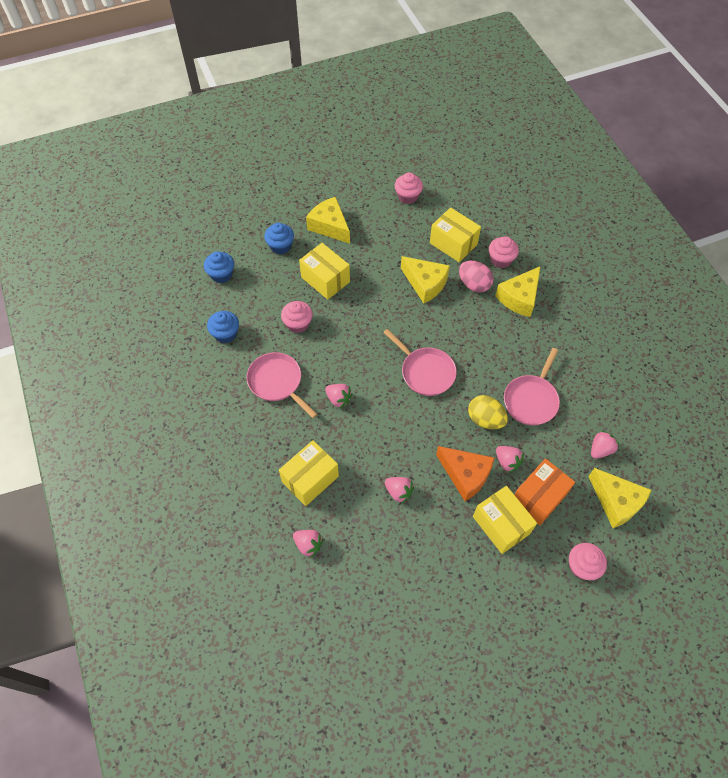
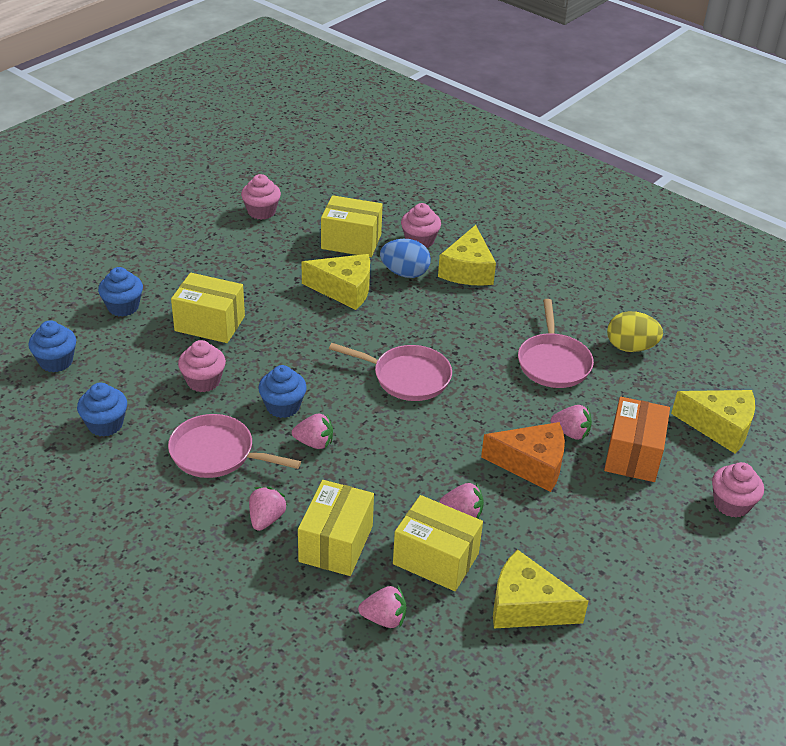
camera: 30 degrees left, 20 degrees down
(329, 226) = (178, 268): yellow cheese -> yellow cheese (526, 606)
(335, 363) = (283, 406): none -> blue cupcake
(474, 284) = (404, 273): pink egg -> blue egg
(485, 419) = (514, 400): yellow egg -> yellow egg (630, 347)
(501, 525) = (611, 499): yellow box -> yellow box (435, 559)
(600, 449) = (665, 383): pink strawberry -> pink strawberry (266, 519)

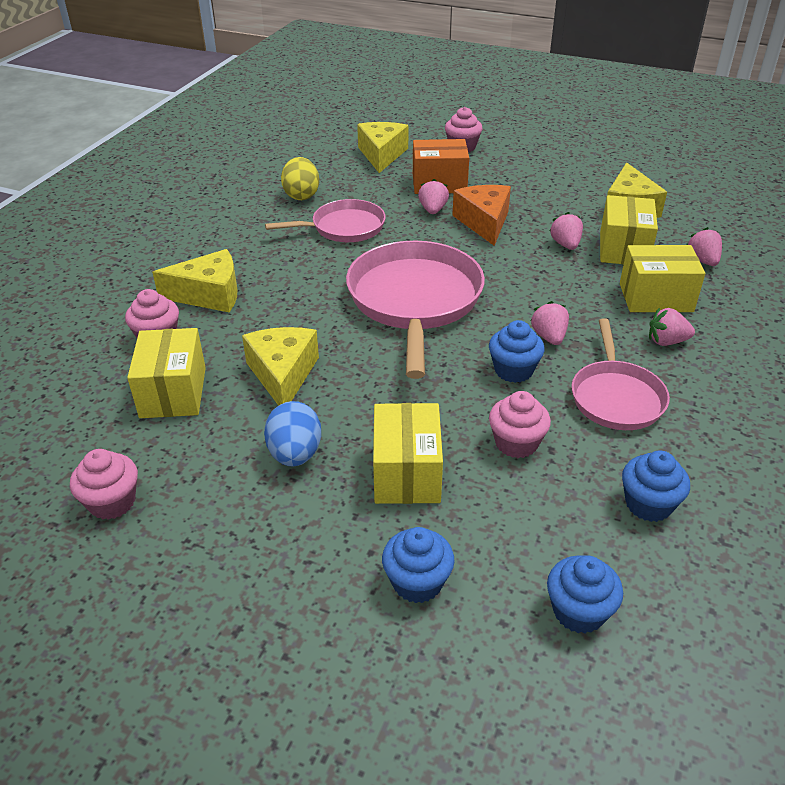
camera: 105 degrees left, 0 degrees up
(404, 273) = (231, 336): blue egg -> blue egg (295, 454)
(407, 377) = (415, 301): pink pan -> pink pan, size x1.68

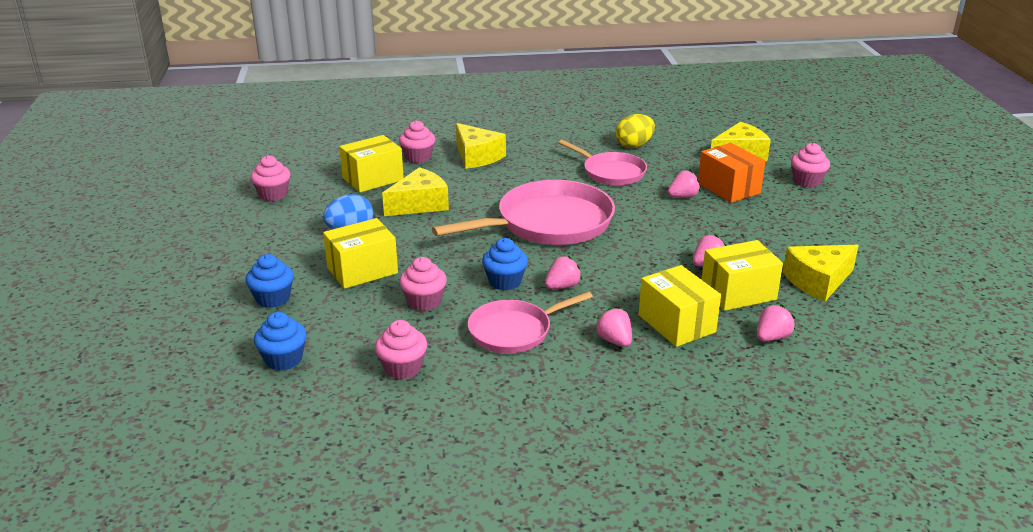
camera: 60 degrees right, 10 degrees down
(484, 222) = (694, 221): orange cheese -> none
(648, 504) = (402, 368): blue cupcake -> pink cupcake

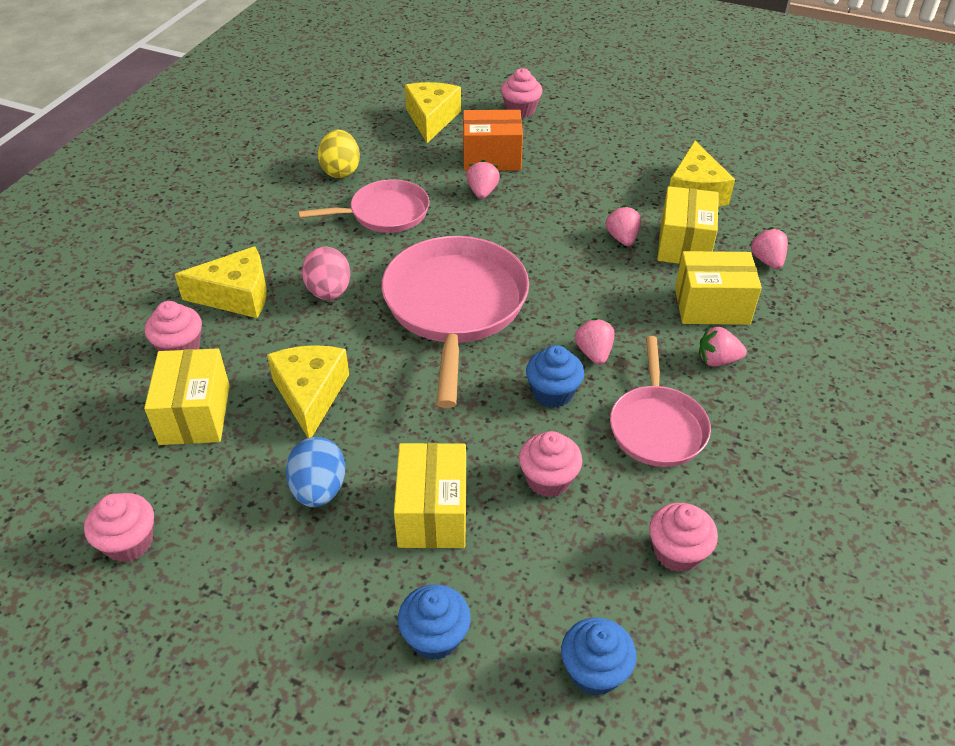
camera: 60 degrees left, 15 degrees up
(512, 180) = (329, 292): none -> pink egg

